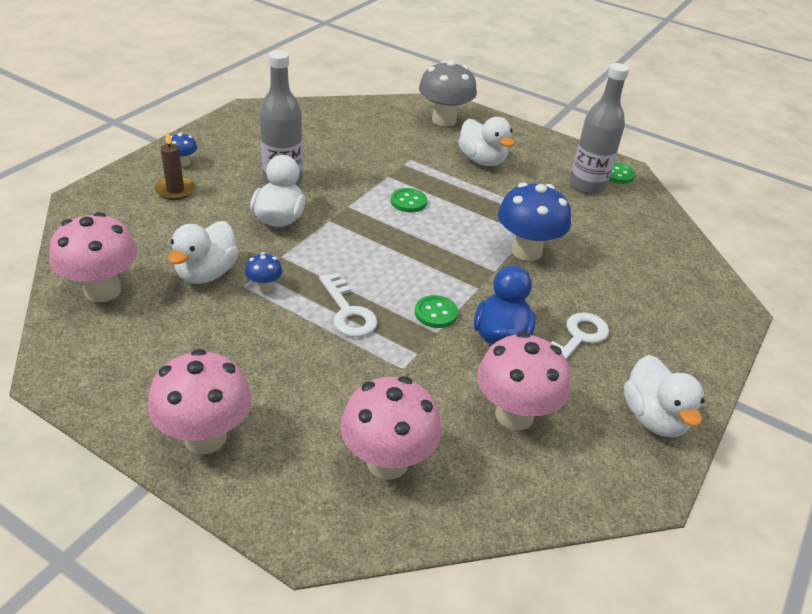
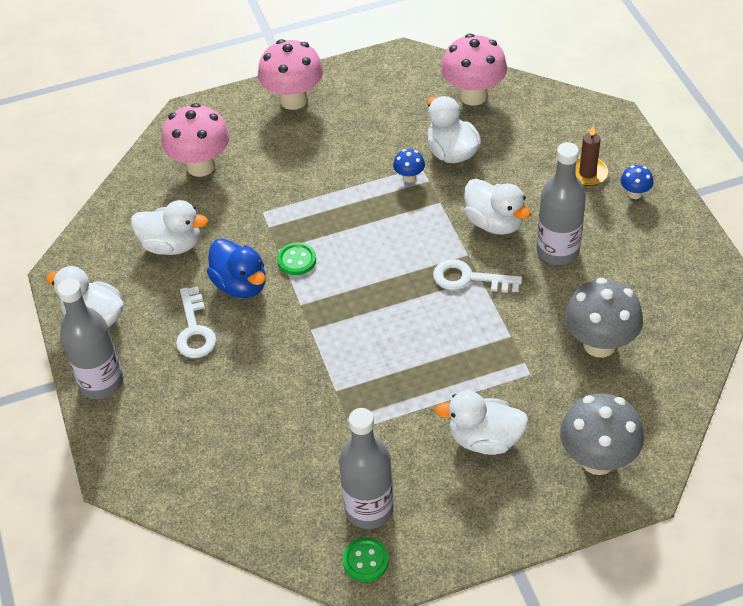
camera: 135 degrees right, 10 degrees up
(348, 312) = (342, 210): white key -> white key (469, 278)
(354, 141) = (599, 344): none -> grey mushroom
(408, 202) = (454, 327): green button -> none
(514, 415) = (172, 245): pink mushroom -> white duck
(526, 251) = (314, 371): blue mushroom -> none
(694, 367) = (101, 382): none -> grey bottle

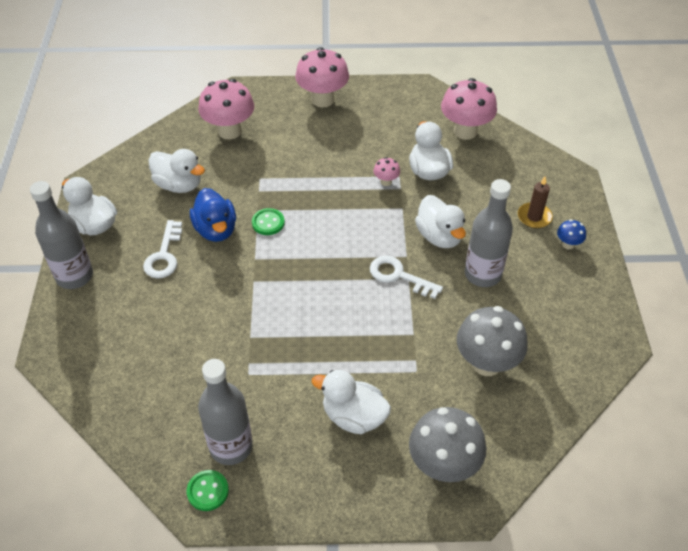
camera: 15 degrees right, 0 degrees up
(409, 177) = (386, 182): blue mushroom -> pink mushroom

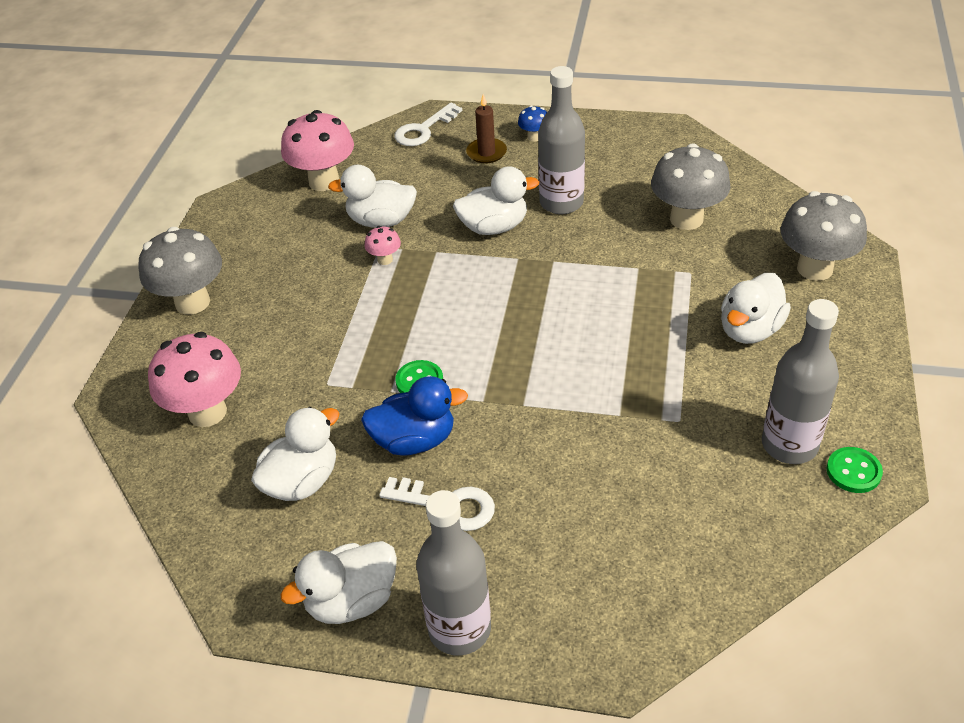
camera: 75 degrees left, 5 degrees down
(322, 100) = (192, 302): pink mushroom -> grey mushroom
(399, 276) = (548, 268): white key -> white key (423, 130)

